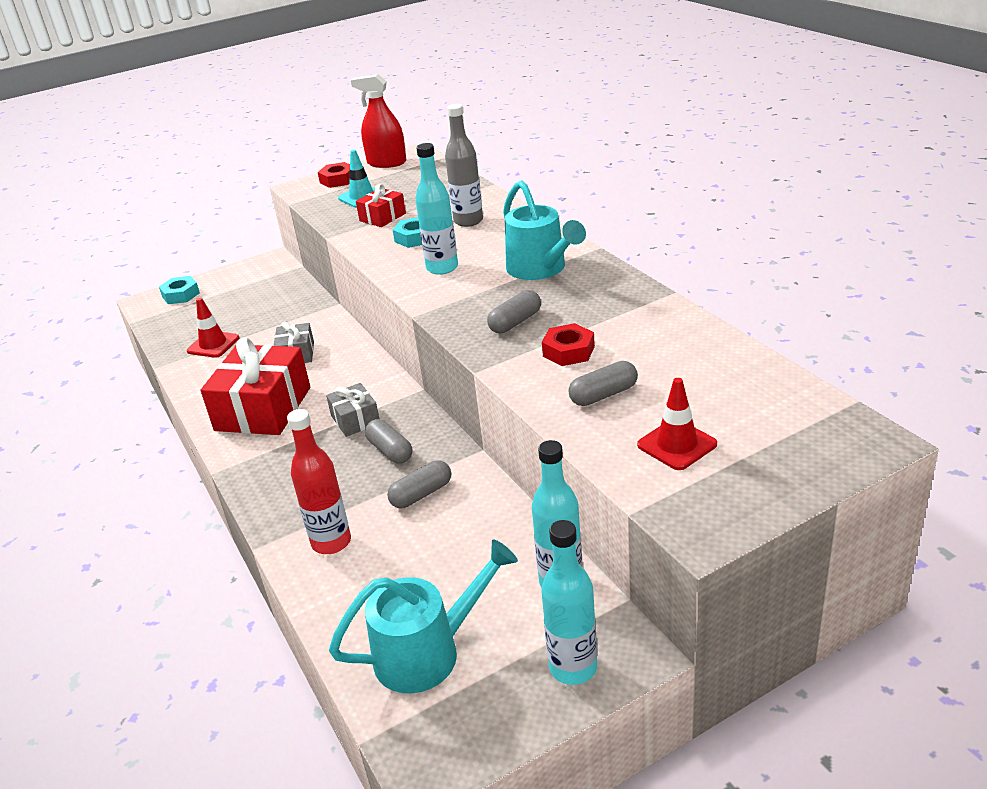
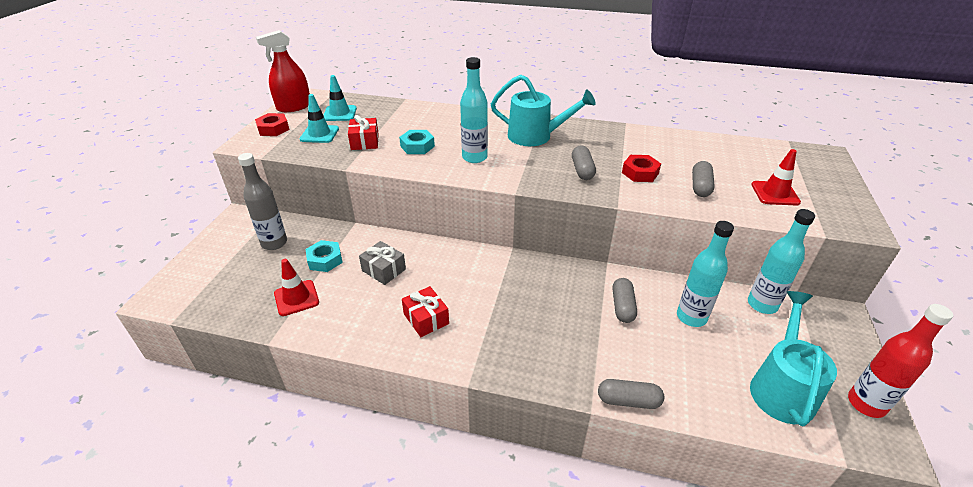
camera: 50 degrees left, 5 degrees up
(181, 295) = (190, 276): turquoise nut -> turquoise nut (325, 260)
(263, 409) = (426, 319): red gift -> red gift, size x0.51
(331, 542) = (627, 370): red bottle -> red bottle (866, 404)
(355, 419) = (505, 288): grey gift -> none
(390, 451) = (560, 294): grey capsule -> grey capsule (628, 400)
(410, 181) = (339, 113): none -> turquoise traffic cone
(468, 221) = (434, 125): grey bottle -> grey bottle (274, 243)
(573, 667) = (839, 341): turquoise bottle -> turquoise bottle (691, 317)

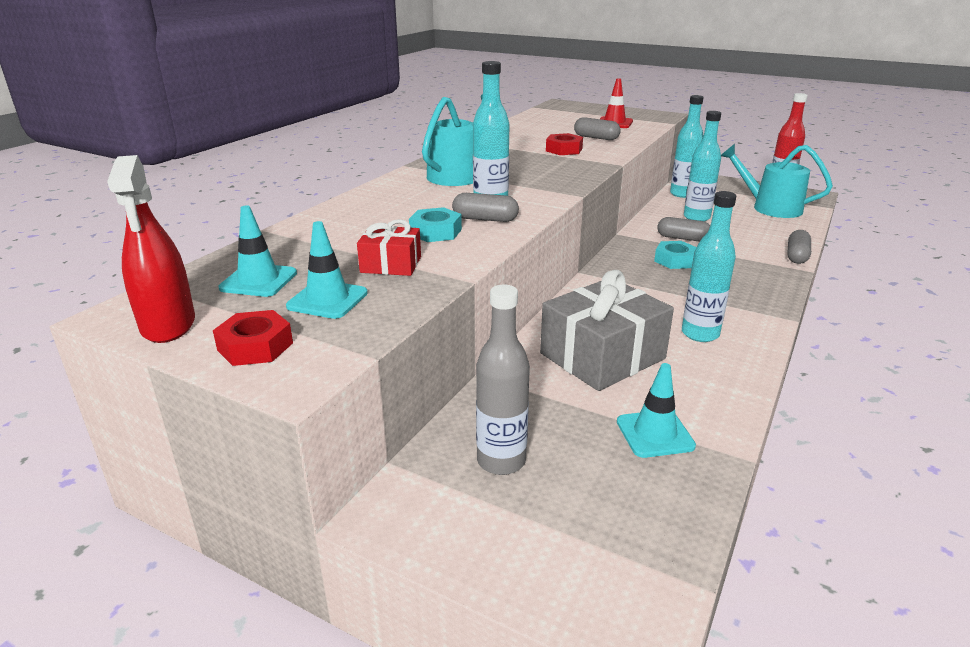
camera: 75 degrees left, 10 degrees down
(296, 298) = (655, 434): red traffic cone -> turquoise traffic cone
(325, 260) = (566, 405): turquoise nut -> turquoise nut (674, 260)
(383, 270) = (602, 356): grey gift -> grey gift, size x1.96
(426, 319) = (700, 334): red gift -> turquoise bottle
(582, 170) = (548, 166): grey capsule -> grey capsule (485, 219)

